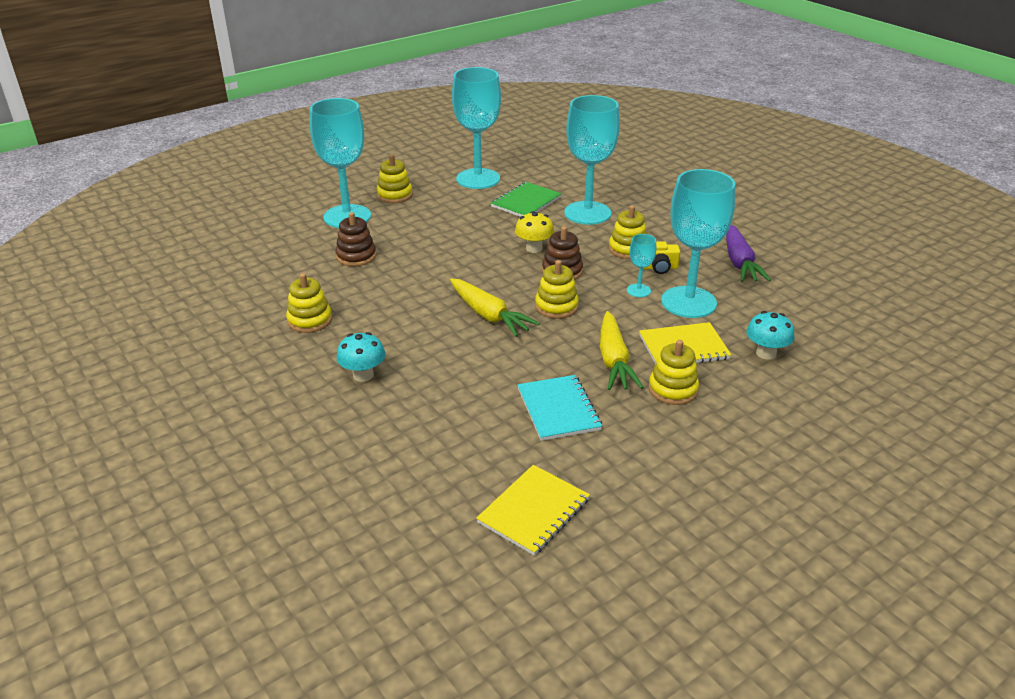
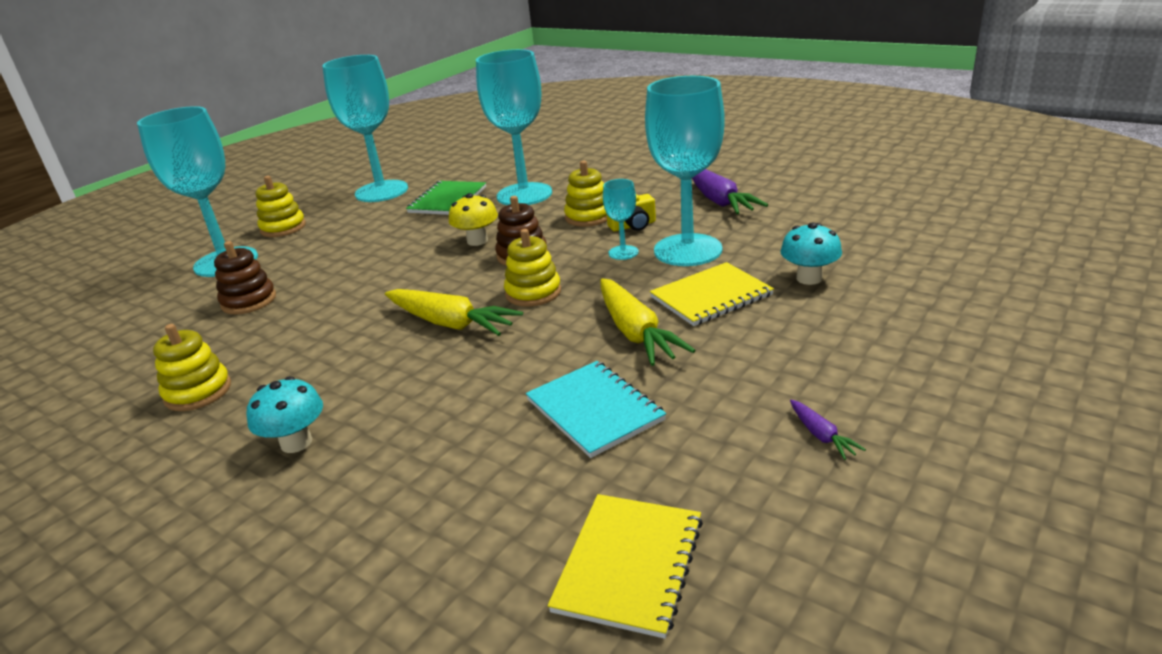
camera: 15 degrees left, 5 degrees down
(673, 389) = (727, 346): yellow stacking toy -> none
(697, 471) = (821, 435): none -> purple carrot

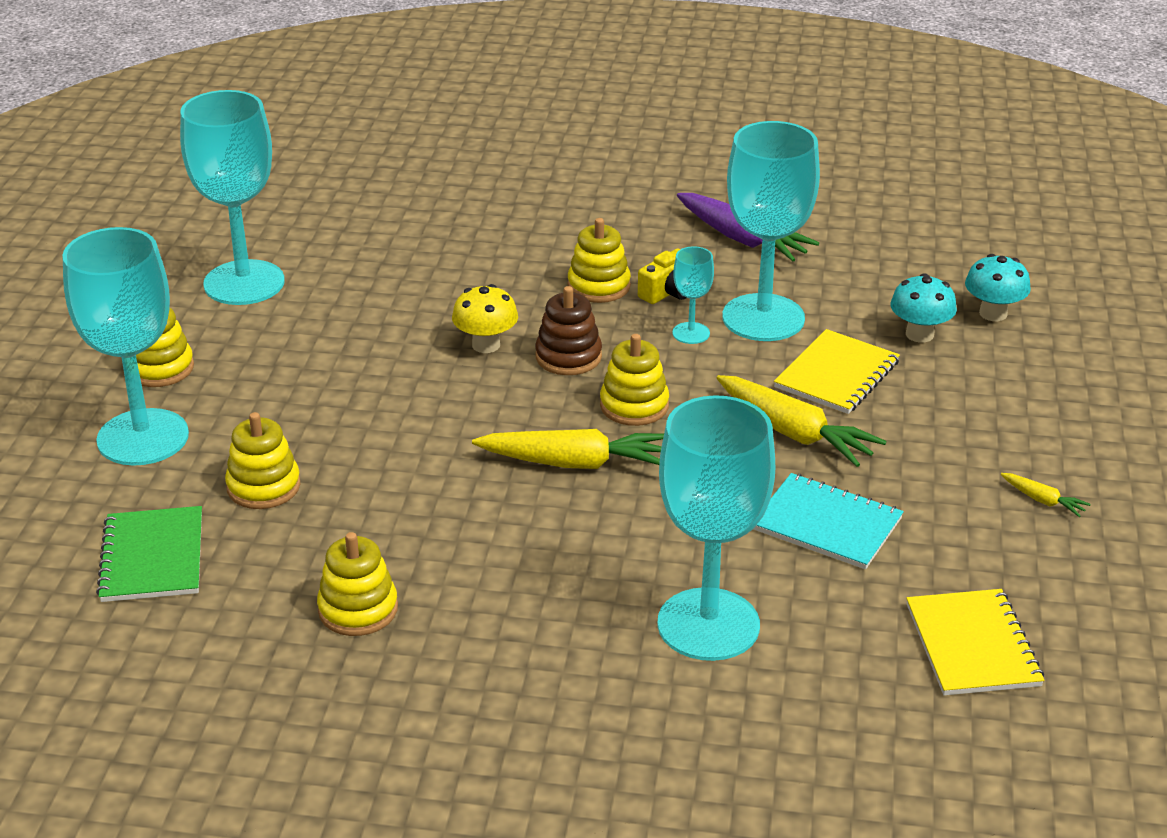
camera: 30 degrees left, 5 degrees up
(249, 301) = (263, 486): brown stacking toy -> yellow stacking toy
(296, 442) = (553, 630): turquoise mushroom -> turquoise mushroom (993, 313)
(448, 200) = (369, 285): green notebook -> green notebook (152, 557)
(524, 194) = (474, 261): turquoise goblet -> turquoise goblet (708, 624)
(821, 435) = (1043, 500): purple carrot -> yellow carrot

